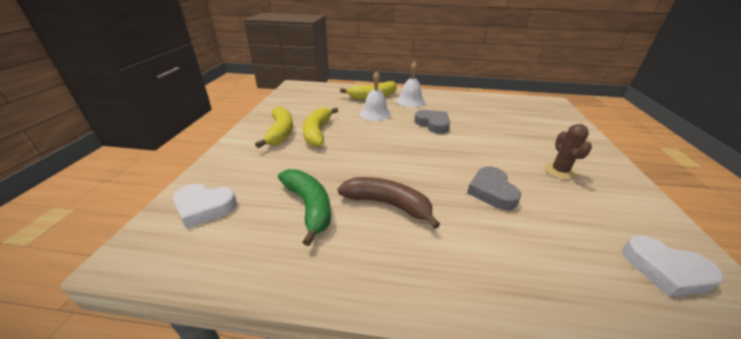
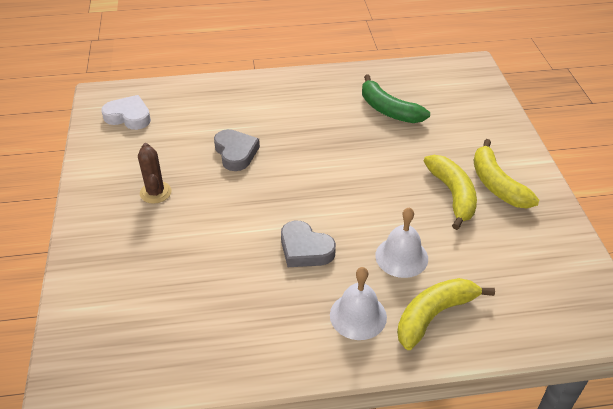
camera: 165 degrees right, 10 degrees up
(204, 207) = (466, 95): white heart -> none
(388, 204) = (326, 123): brown banana -> none

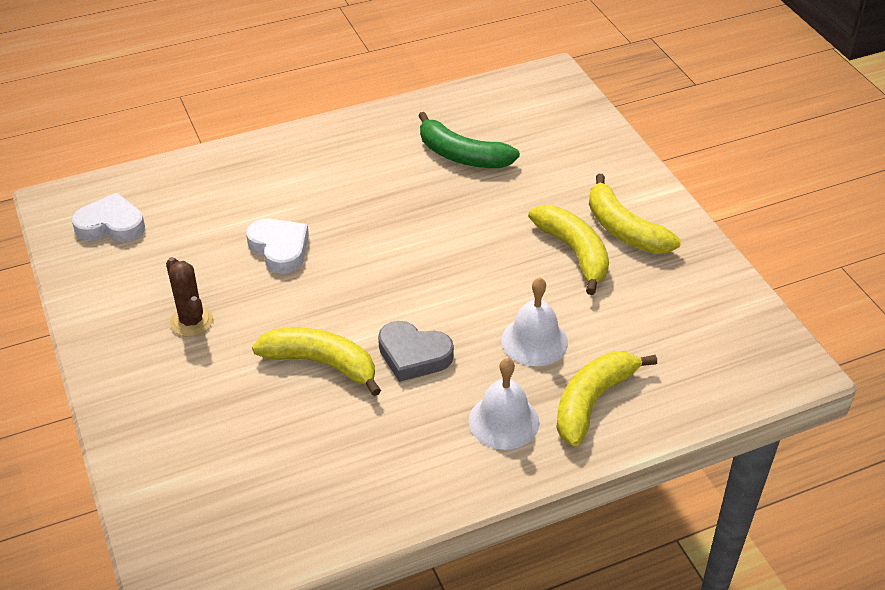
camera: 15 degrees left, 0 degrees up
(235, 242) = (322, 364): none -> yellow banana
(236, 153) = (280, 249): grey heart -> white heart

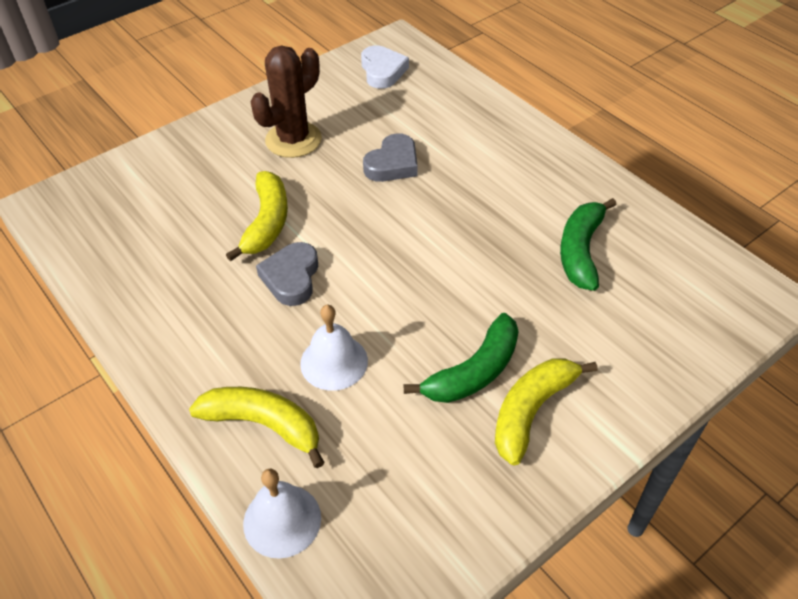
camera: 75 degrees right, 5 degrees up
(191, 321) = (293, 140): brown cactus -> brown cactus, size x1.63
(280, 249) = (393, 164): white heart -> grey heart
(504, 421) = (225, 358): white bell -> white bell (282, 520)
(574, 252) = (474, 371): yellow banana -> green banana

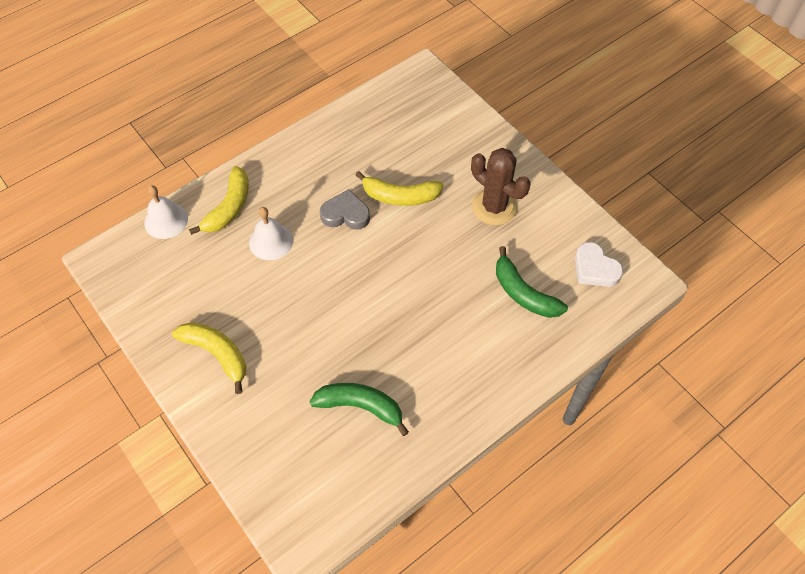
camera: 90 degrees right, 10 degrees up
(382, 71) = (595, 269): white heart -> white heart turned 60 degrees clockwise
(393, 164) = (465, 276): grey heart -> none
(474, 371) = (253, 322): green banana -> green banana (523, 293)

